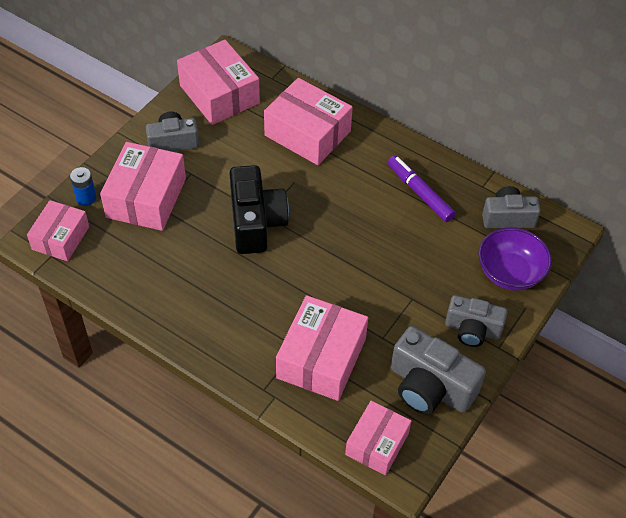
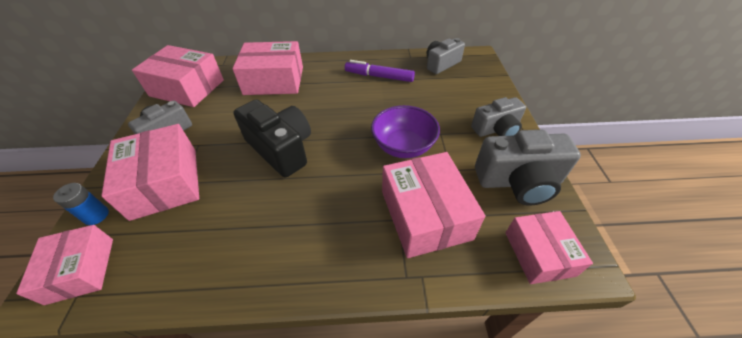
camera: 35 degrees left, 5 degrees down
(510, 273) = (476, 88): purple bowl -> purple bowl (403, 146)

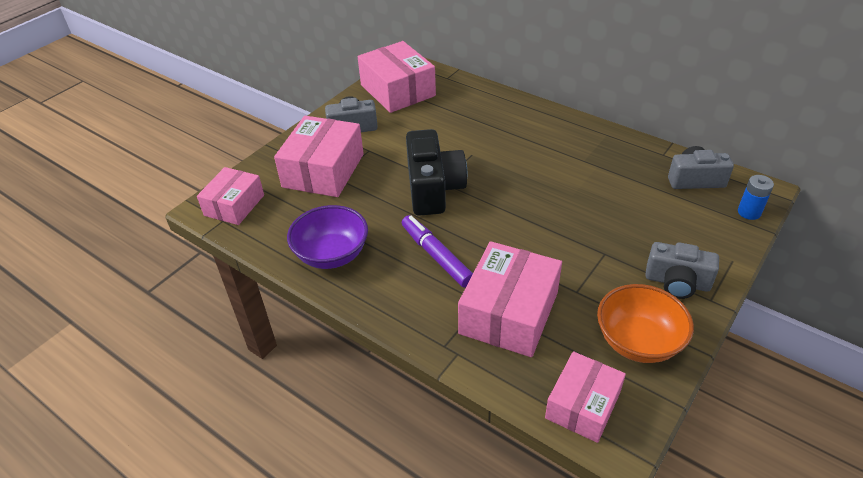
camera: 40 degrees right, 5 degrees down
(96, 215) = (264, 172): blue battery -> blue battery (749, 212)
(274, 80) = (482, 117): pink box -> none
(379, 76) = (599, 161): purple marker -> purple marker (436, 256)
(403, 146) = (550, 245): purple bowl -> purple bowl (332, 254)
(518, 182) = (638, 341): grey camera -> orange bowl

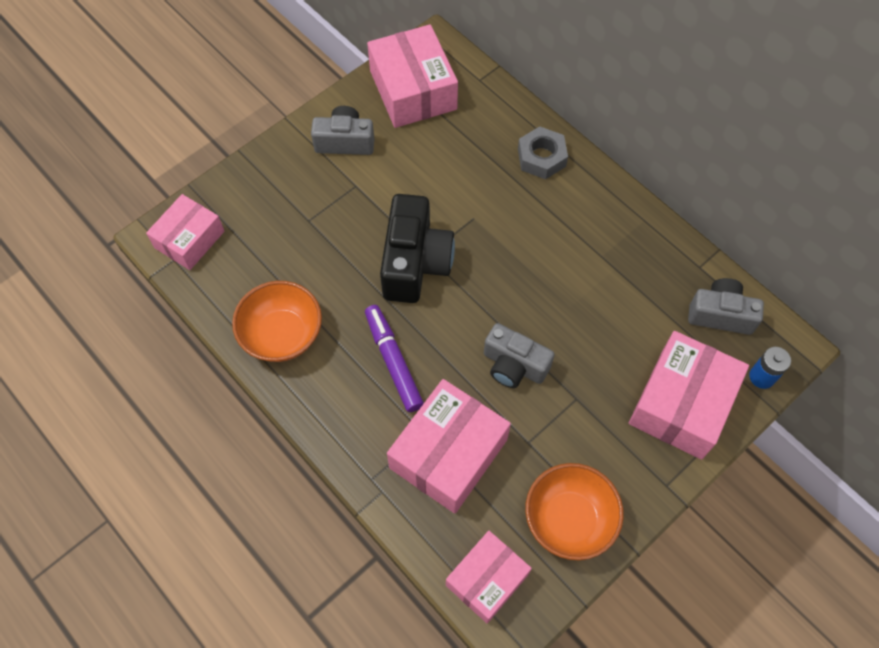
camera: 10 degrees right, 20 degrees up
(323, 170) = (297, 207): pink box -> pink box (681, 403)
(332, 254) = (282, 334): purple bowl -> orange bowl
(511, 112) = (541, 157): none -> grey nut
(677, 282) = (640, 455): grey camera -> grey camera (514, 365)

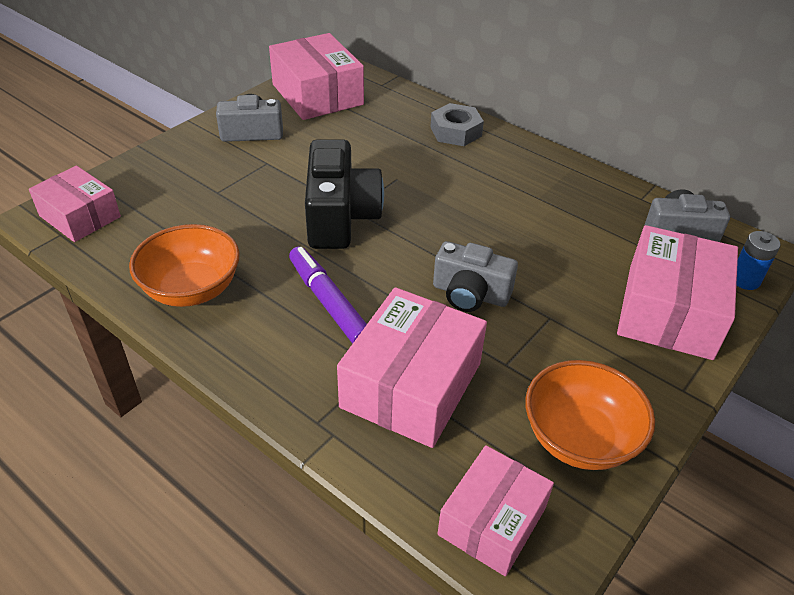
camera: 10 degrees left, 20 degrees down
(189, 239) = (80, 216): pink box -> pink box turned 75 degrees counterclockwise

